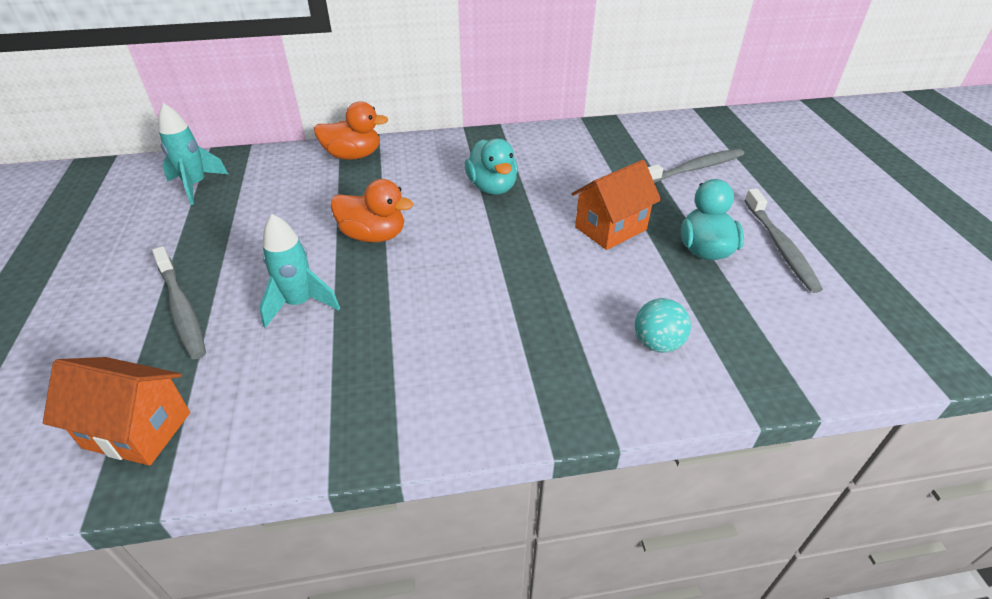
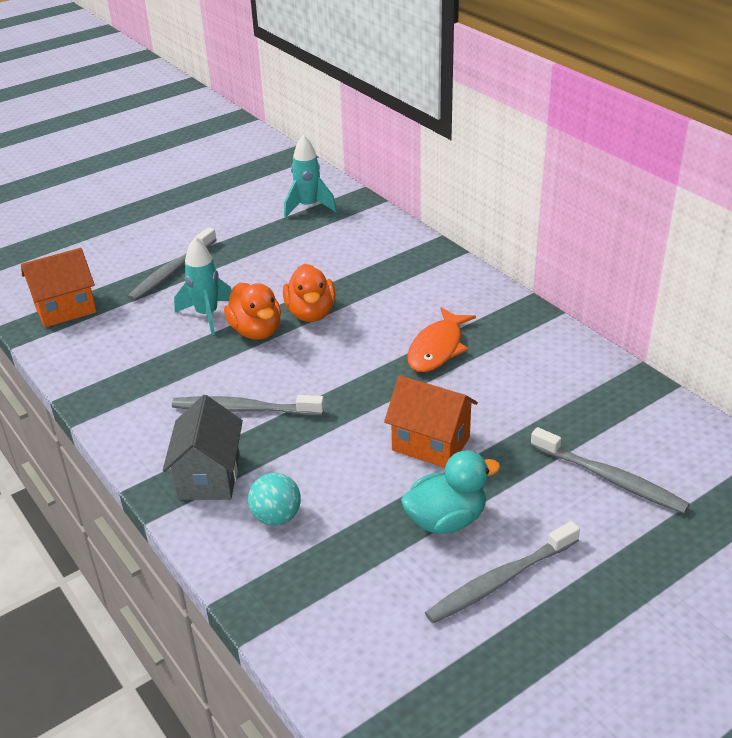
camera: 65 degrees right, 5 degrees down
(137, 430) = (65, 309): orange house -> orange house turned 75 degrees clockwise
(353, 155) = (417, 254): orange duck -> orange duck (256, 331)
(485, 320) = (245, 409): none -> grey toothbrush
(492, 187) = (437, 348): turquoise duck -> orange fish
(573, 375) = (209, 477): none -> grey house

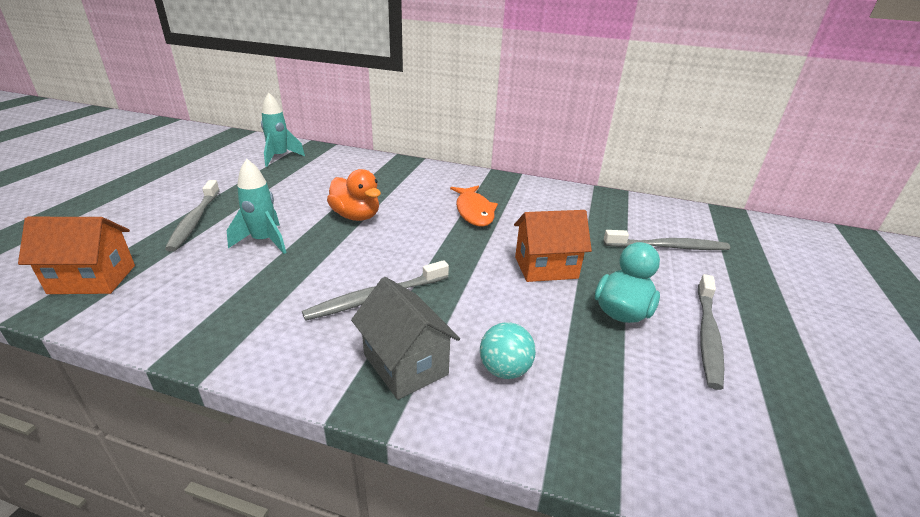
camera: 40 degrees left, 5 degrees down
(65, 309) = (93, 279): orange house -> orange house turned 60 degrees clockwise
(256, 331) = (323, 240): orange duck -> none

